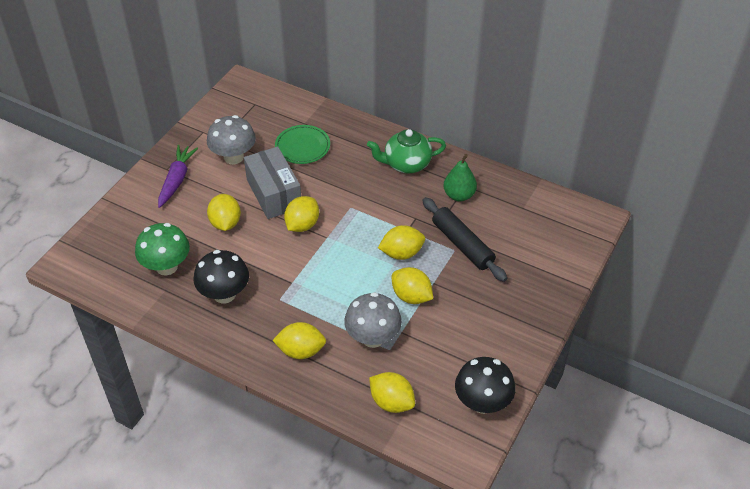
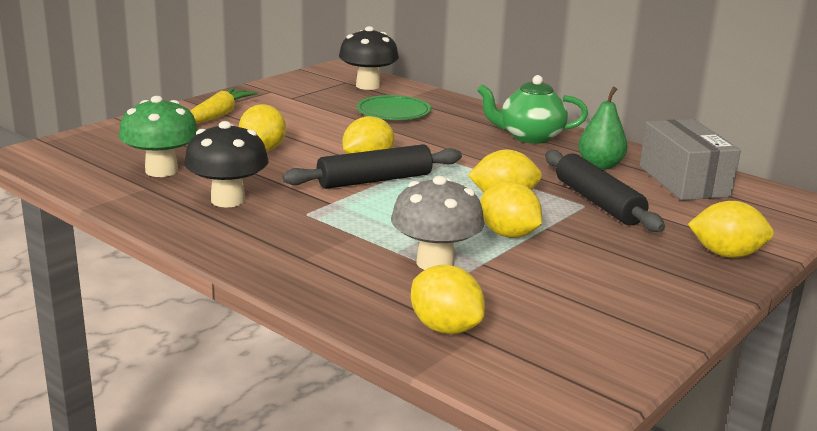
camera: 10 degrees right, 25 degrees down
(176, 180) = (217, 116): purple carrot -> yellow carrot
(233, 157) = (300, 109): grey mushroom -> none
(274, 193) = (339, 137): grey box -> grey box (684, 181)
(301, 351) = (316, 260): yellow lemon -> yellow lemon (726, 254)
(313, 248) = (374, 180): none -> black rolling pin
(482, 402) = (606, 350): black mushroom -> black mushroom (368, 86)

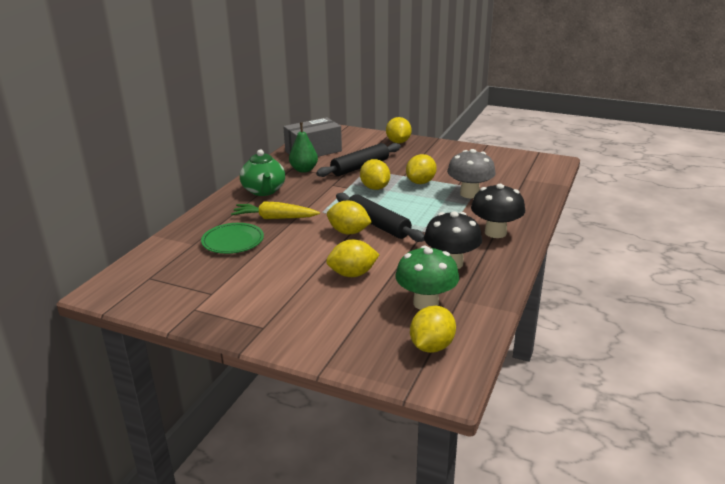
camera: 105 degrees left, 5 degrees up
(217, 116) = (284, 316): yellow carrot -> yellow carrot (274, 218)
(368, 86) = (160, 264): black mushroom -> black mushroom (495, 232)
(445, 328) = (525, 184): yellow lemon -> yellow lemon (431, 346)

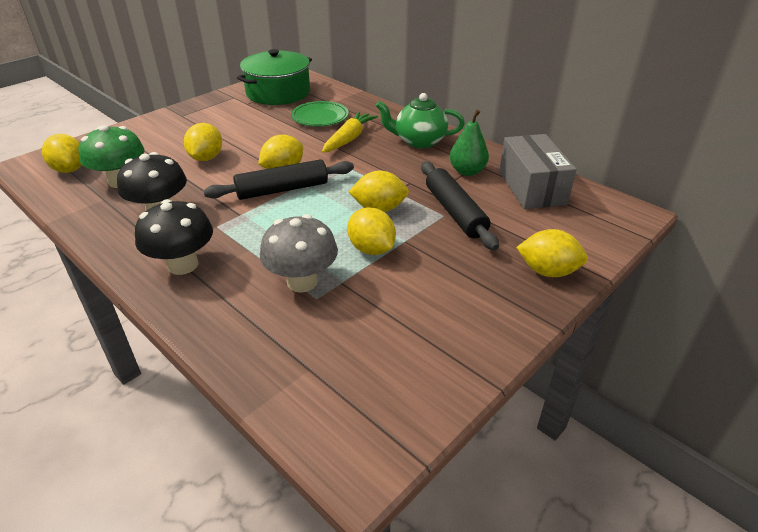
camera: 110 degrees right, 10 degrees up
(172, 282) = (278, 93): none -> green pot

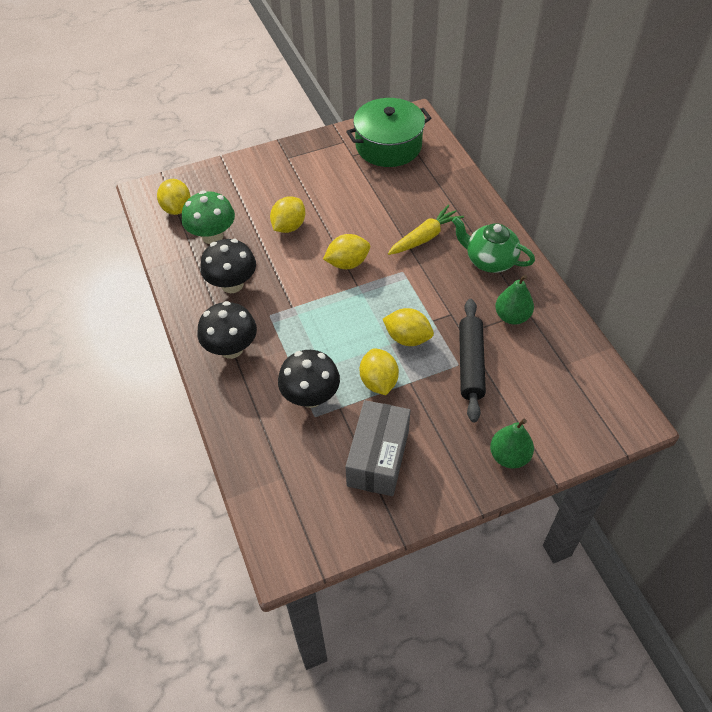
camera: 25 degrees right, 15 degrees up
(282, 189) = (337, 288): black rolling pin -> none
(302, 282) = (310, 397): grey mushroom -> black mushroom
(320, 117) = (412, 196): green plate -> none
(531, 188) = (560, 357): grey box -> grey box (378, 458)
(548, 271) = (509, 456): yellow lemon -> green pear

